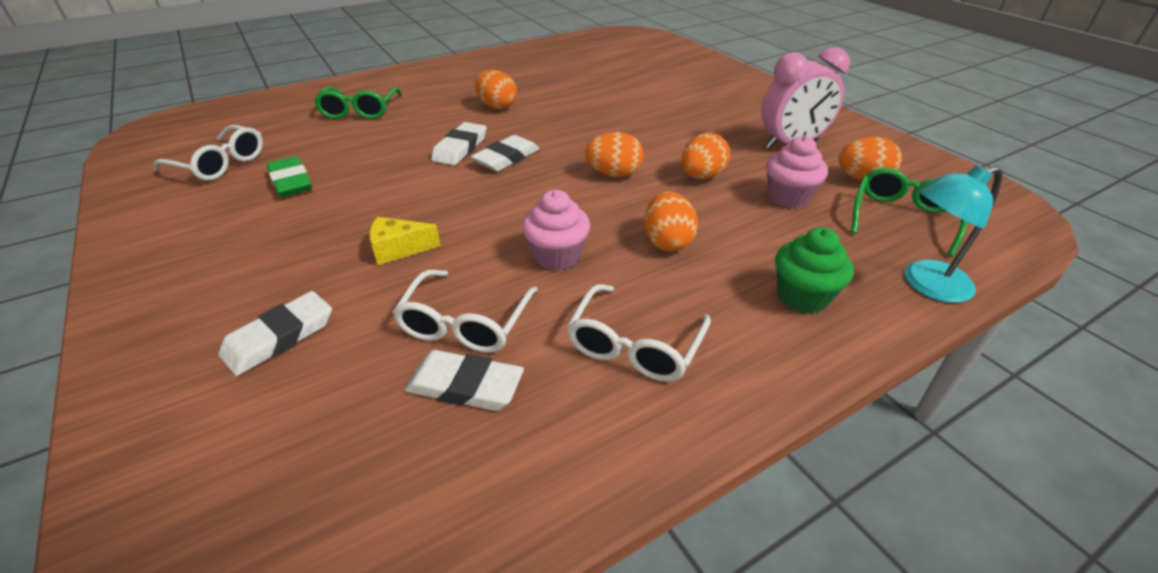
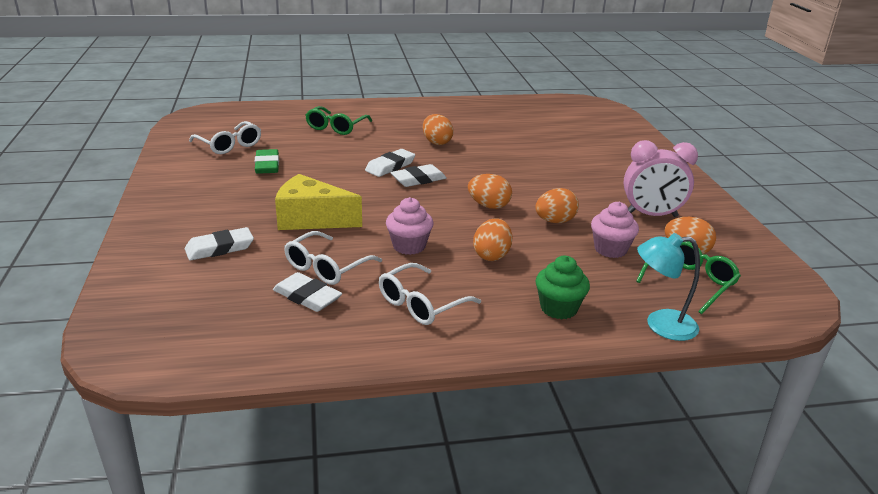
camera: 20 degrees right, 10 degrees down
(398, 249) = (311, 219): yellow cheese -> yellow cheese, size x1.87

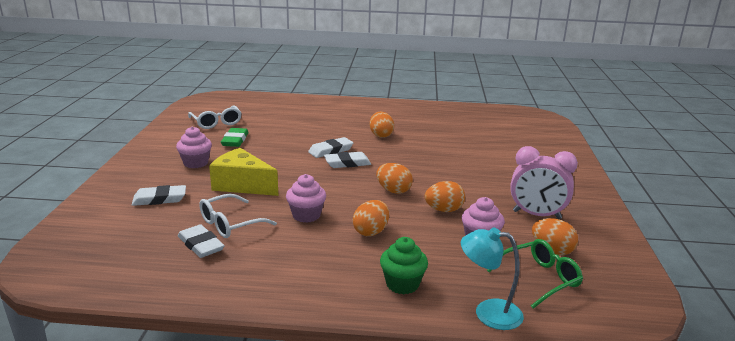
camera: 15 degrees right, 5 degrees down
(236, 198) = (196, 163): none -> pink cupcake
(336, 127) = (306, 116): green glasses -> none
(421, 304) = (287, 263): white glasses -> none

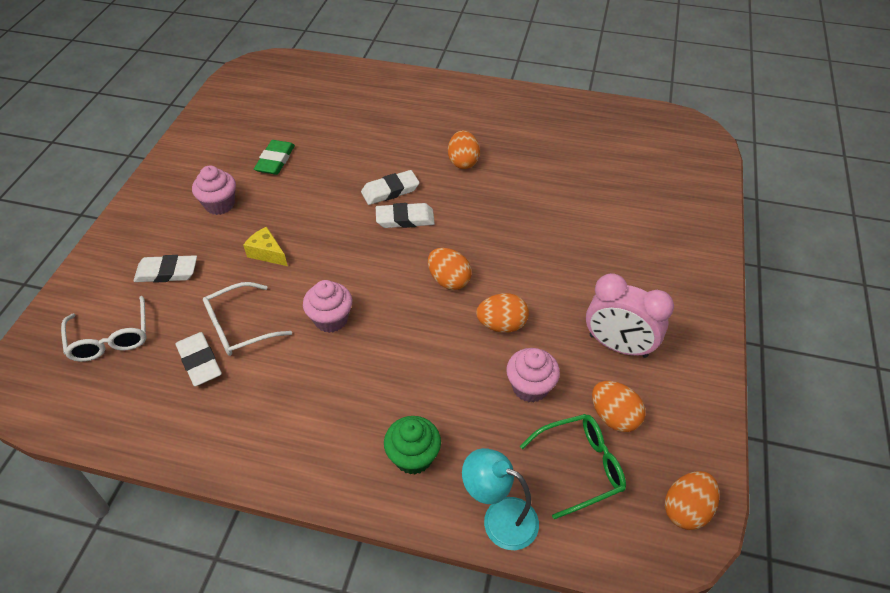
camera: 10 degrees right, 25 degrees up
(216, 123) = (259, 121): white glasses -> white glasses (111, 338)
(242, 185) = (267, 253): yellow cheese -> yellow cheese, size x0.53
(371, 232) = (401, 357): orange egg -> orange egg (686, 509)

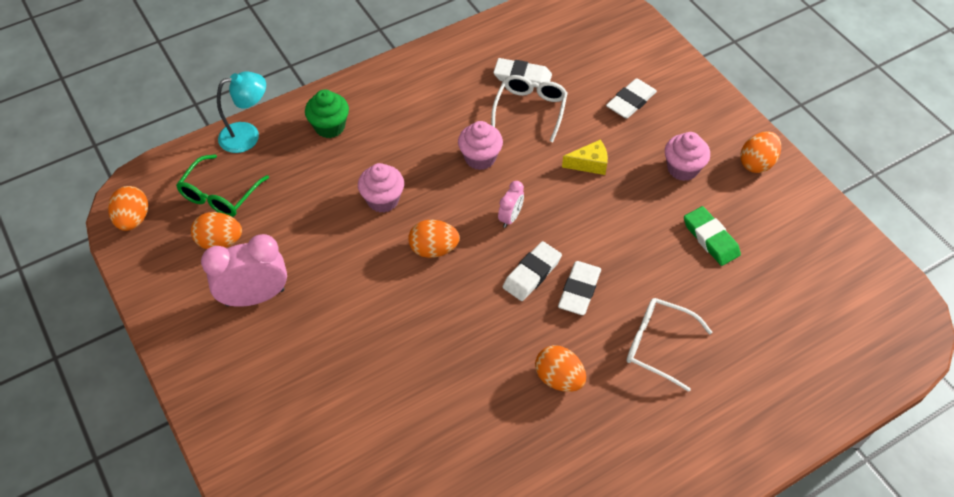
camera: 135 degrees right, 5 degrees up
(111, 338) = (593, 48): white glasses -> white glasses (658, 345)
(370, 260) = (510, 217): none -> pink clock
(501, 325) = (357, 246): orange egg -> orange egg (757, 163)
(530, 387) = (295, 218): pink cupcake -> pink cupcake (383, 200)

